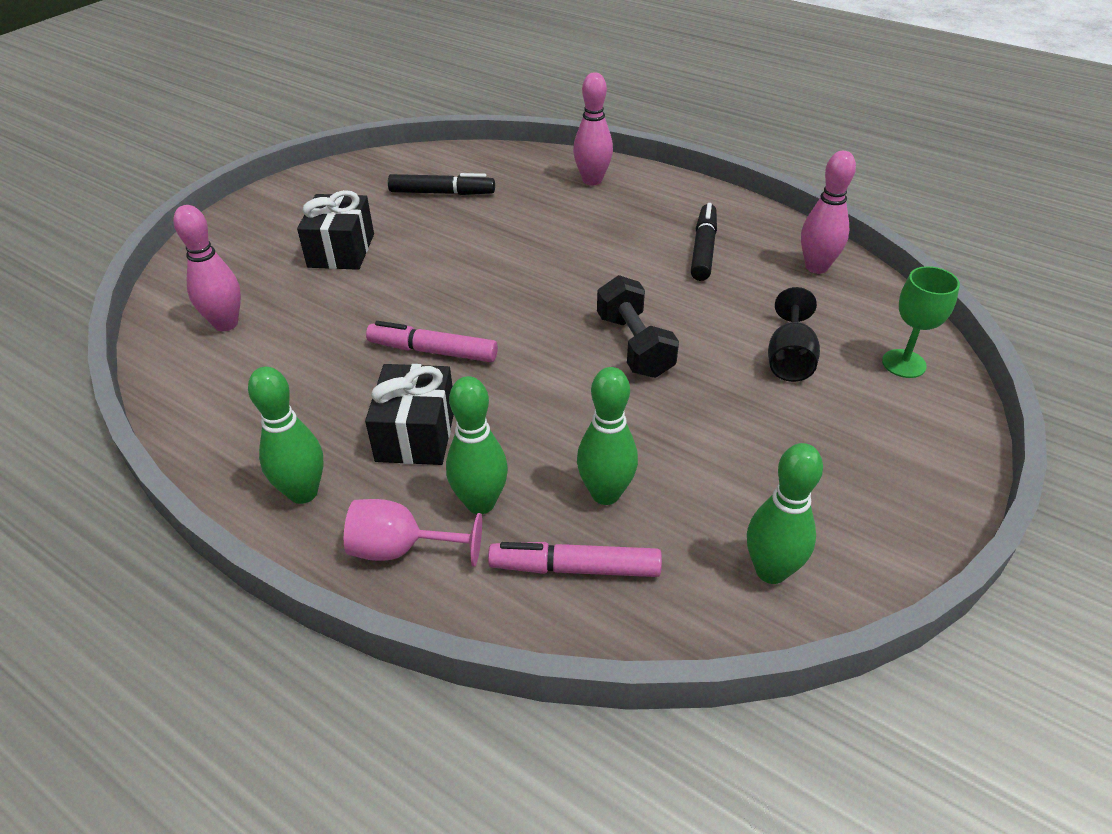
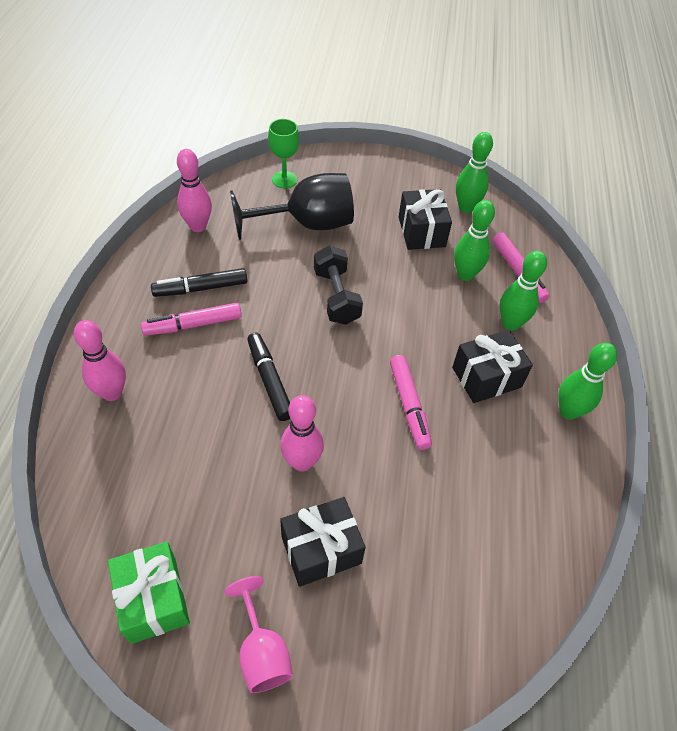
camera: 120 degrees left, 10 degrees up
(226, 324) = (470, 578): pink bowling pin -> pink bowling pin (302, 462)
(385, 172) = (153, 599): none -> green gift
(401, 549) = (563, 344): pink goblet -> pink goblet (262, 651)
(442, 193) = (180, 513): black marker -> black marker (269, 380)
(634, 346) = (336, 296): black dumbbell -> black dumbbell turned 60 degrees counterclockwise
(650, 235) = (193, 325): none -> pink marker
(727, 479) = (421, 232): none -> black gift
(789, 359) = (307, 224): black goblet -> black goblet, size x1.73

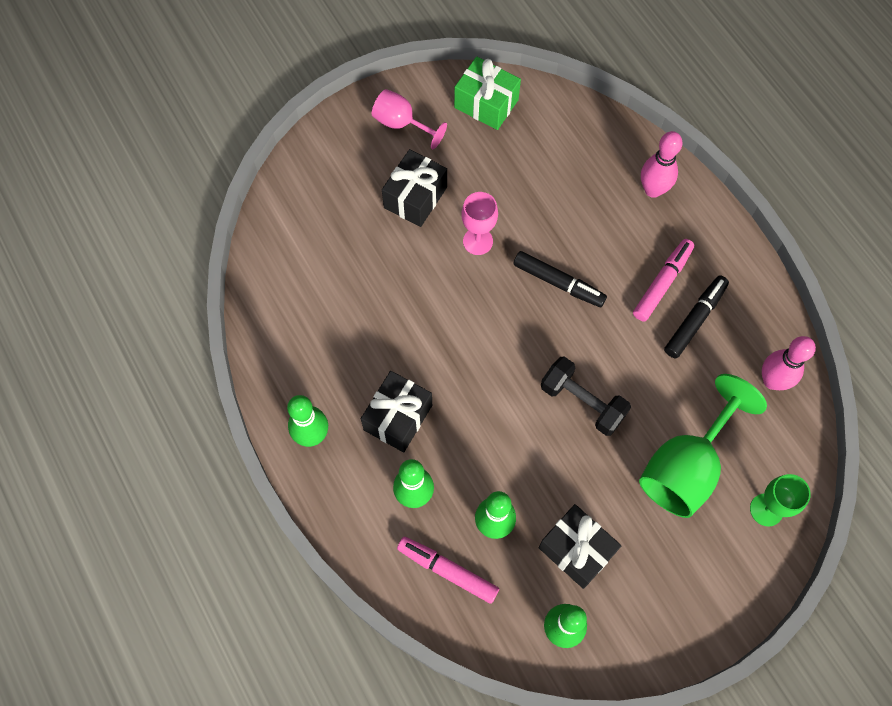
camera: 145 degrees right, 15 degrees up
(302, 462) = (478, 241): pink bowling pin -> pink goblet
(307, 224) = (686, 466): black goblet -> green goblet
(409, 405) = (439, 343): pink marker -> none

